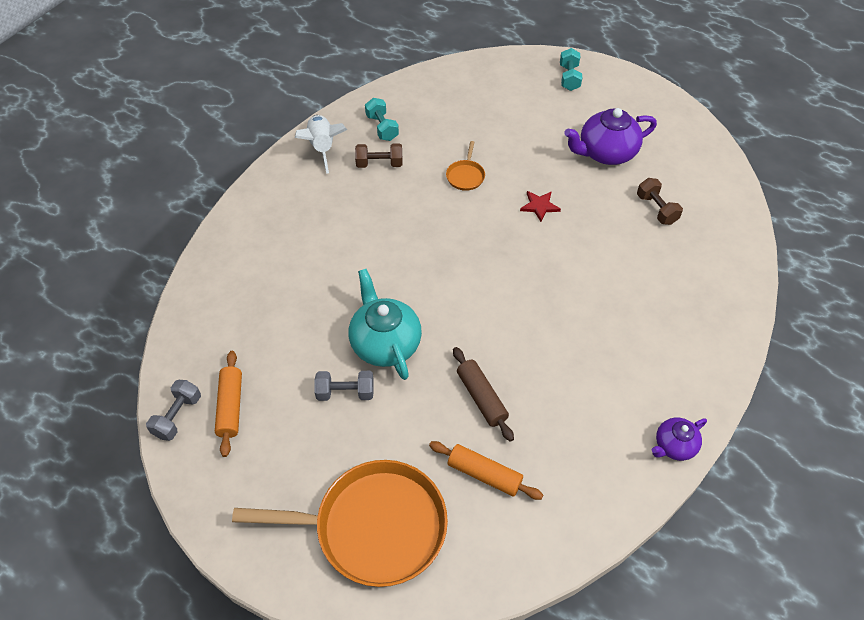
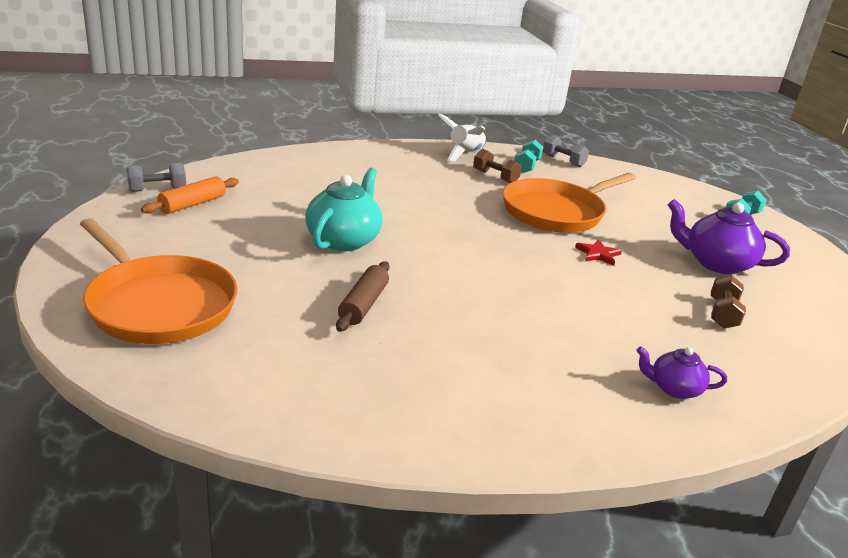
camera: 40 degrees right, 25 degrees down
(345, 392) = (272, 242): grey dumbbell -> grey dumbbell (563, 161)
(465, 176) = (556, 212): orange pan -> orange pan, size x2.46
(484, 474) = (286, 339): orange rolling pin -> none
(674, 446) = (491, 447): purple teapot -> purple teapot (673, 388)

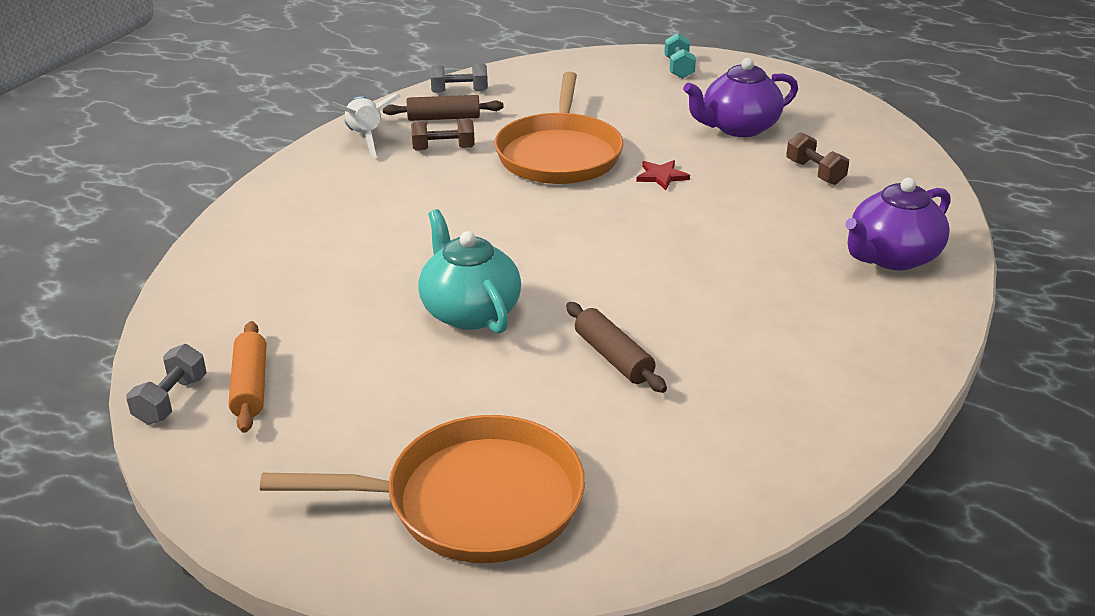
camera: 45 degrees left, 5 degrees up
(526, 166) = (443, 118): turquoise dumbbell -> brown rolling pin
(673, 388) = (891, 257): purple teapot -> purple teapot, size x1.77

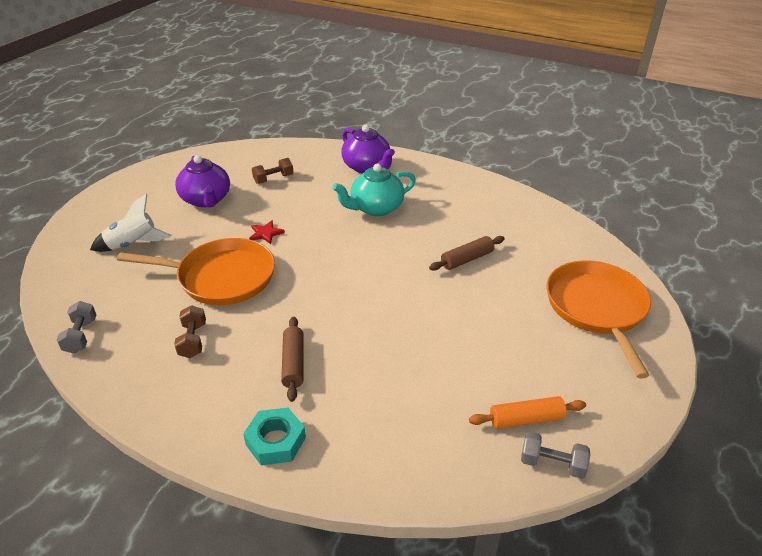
camera: 90 degrees left, 5 degrees up
(280, 207) = (275, 441): none -> turquoise nut
(365, 138) = (155, 394): white rocket -> white rocket (133, 244)
(443, 118) = (133, 343): brown rolling pin -> brown rolling pin (293, 363)
(469, 311) = (427, 316): turquoise teapot -> turquoise teapot (375, 208)
(678, 68) = (99, 217): turquoise dumbbell -> none

